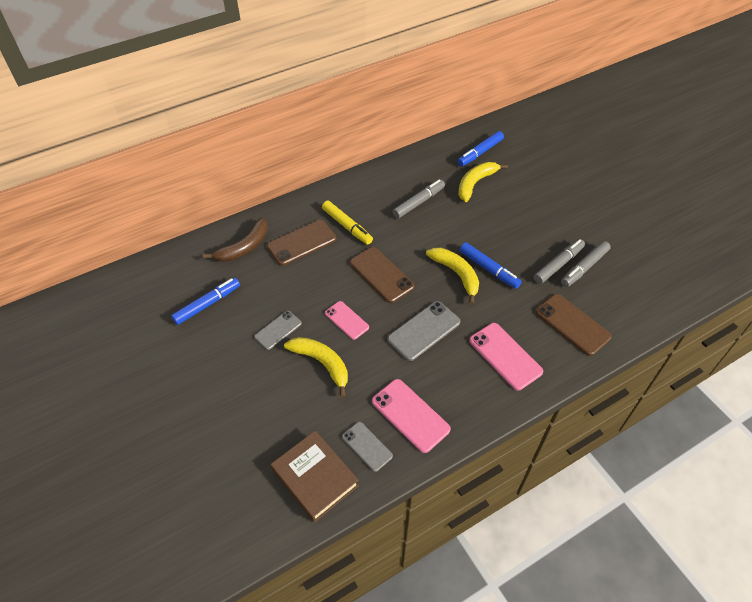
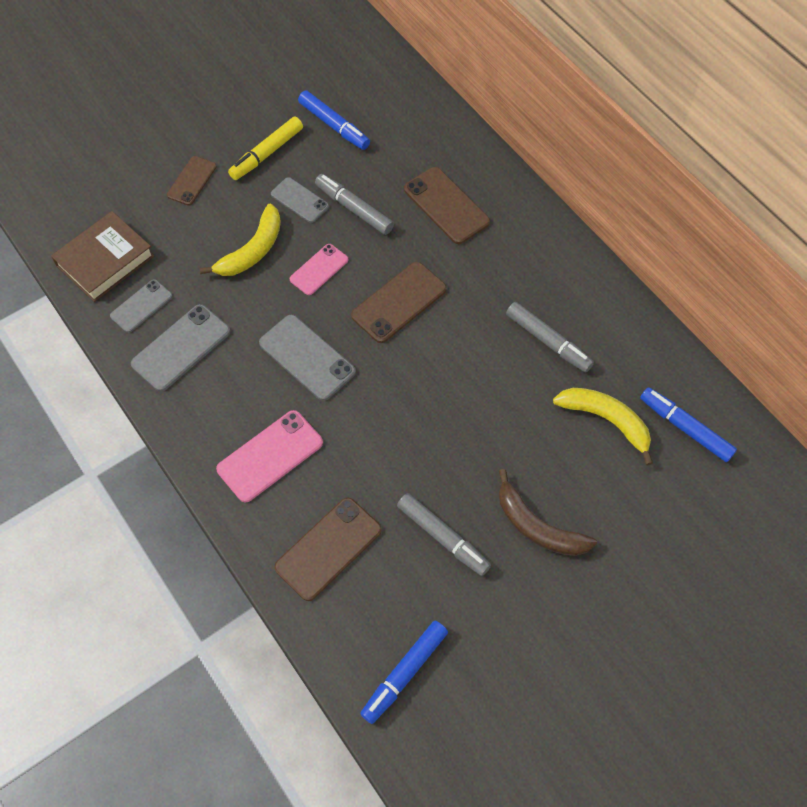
camera: 85 degrees right, 10 degrees up
(240, 408) = (192, 181): none -> brown phone
(244, 247) = (430, 145): brown banana -> brown banana (537, 527)
(347, 226) = (485, 254): yellow marker -> yellow marker (267, 153)
(410, 415) = (181, 348): pink phone -> grey phone
(456, 274) = (409, 395): yellow banana -> none
(488, 269) = (424, 437): blue marker -> blue marker (405, 673)
(584, 267) = (441, 576): grey marker -> grey marker (354, 209)

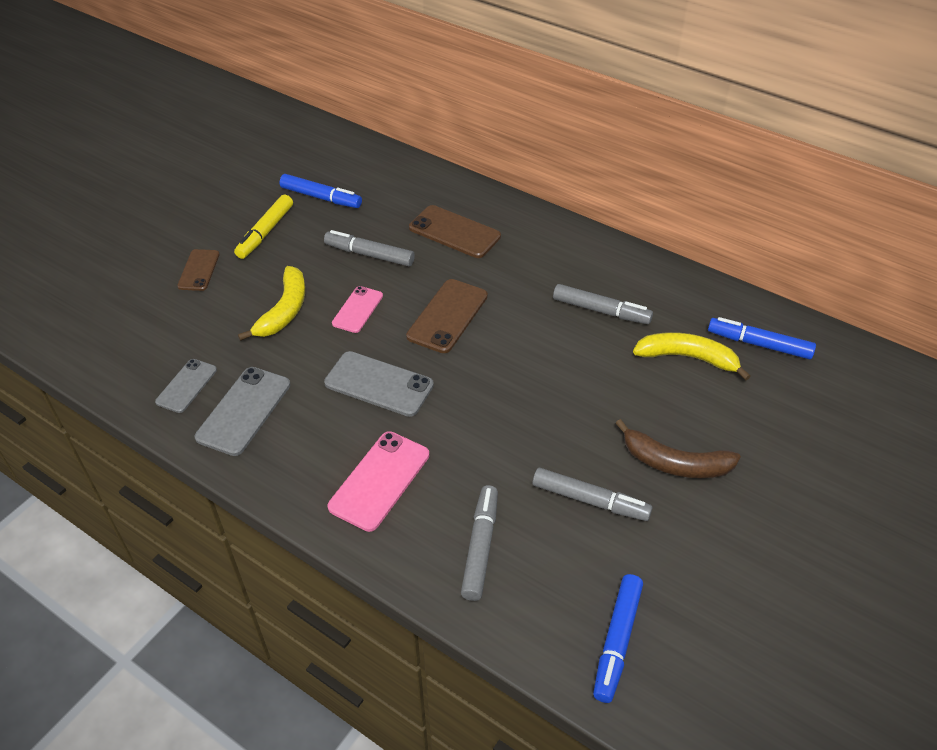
camera: 20 degrees left, 15 degrees down
(105, 261) = (132, 357): brown book -> none
(299, 200) = (313, 260): grey phone -> none
(328, 549) = (480, 547): brown phone -> grey marker

